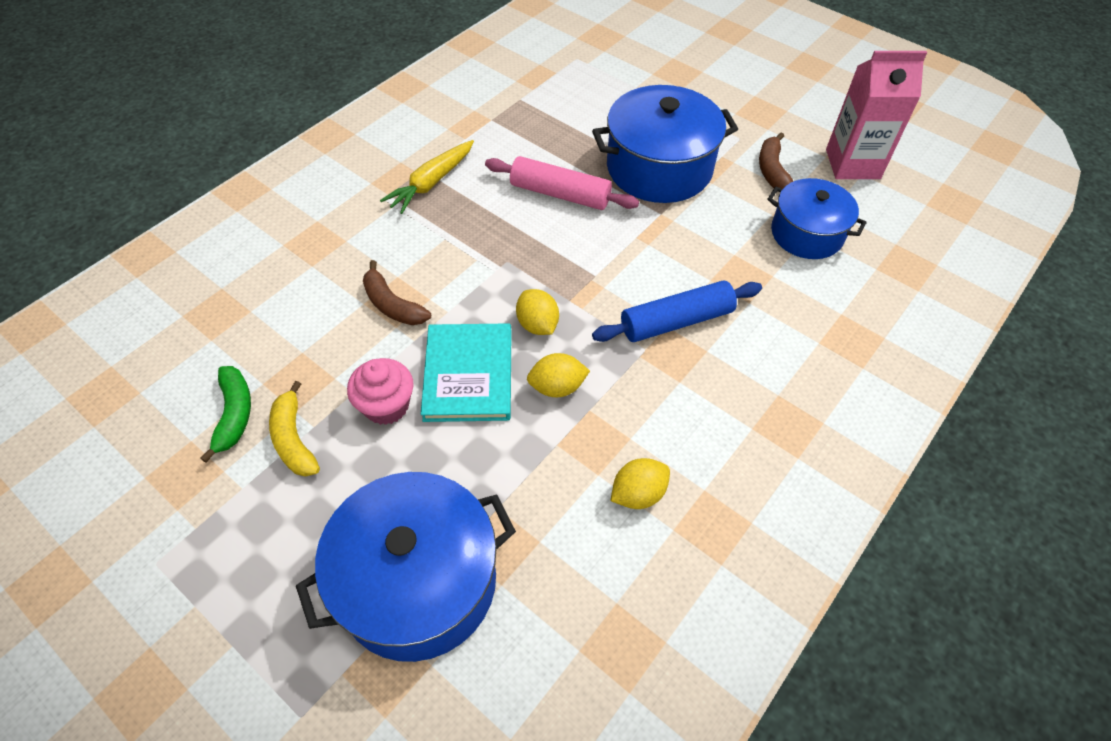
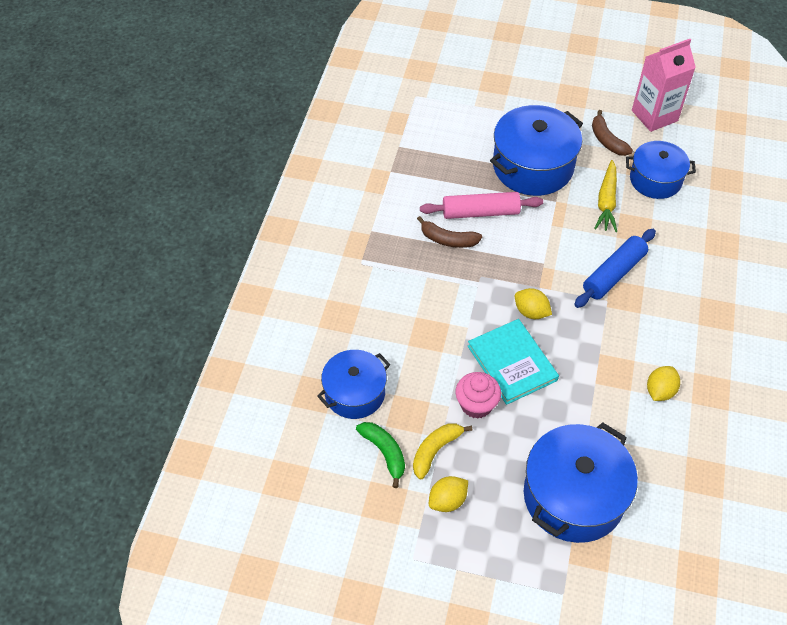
camera: 25 degrees left, 0 degrees up
(260, 332) = (355, 393): none -> blue pot
(294, 439) = (435, 450): yellow banana -> yellow banana turned 90 degrees clockwise
(392, 305) = (428, 338): brown banana -> brown banana (448, 240)
(431, 183) = (386, 238): yellow carrot -> yellow carrot (606, 202)
(557, 387) = (571, 347): yellow lemon -> yellow lemon (447, 501)

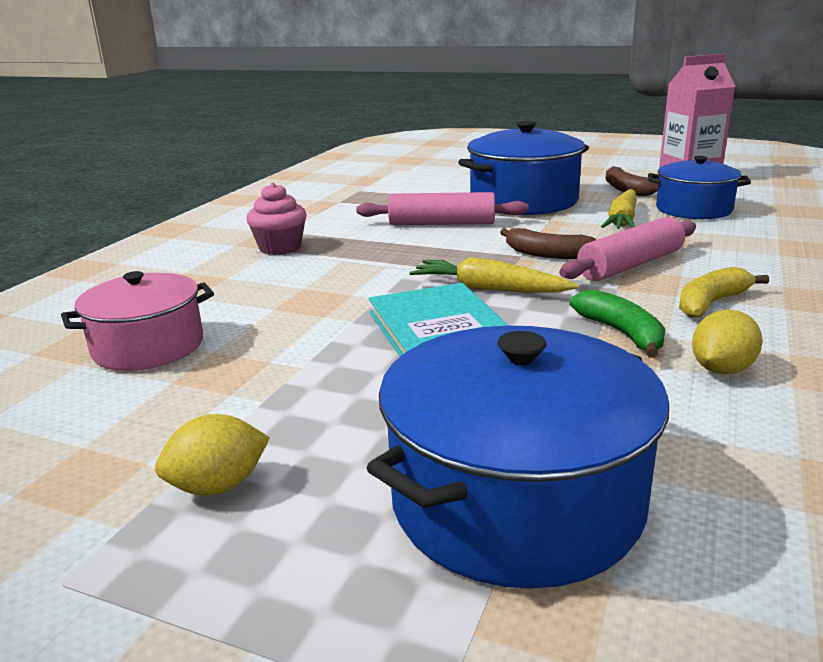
camera: 10 degrees right, 30 degrees down
(355, 393) = (148, 347): blue pot -> pink pot
(384, 453) = (141, 412): green banana -> green banana (622, 333)
(435, 450) = (241, 415): yellow banana -> yellow banana (711, 303)
(448, 240) = (387, 238): brown banana -> brown banana (546, 254)
(476, 404) = (353, 368): pink cupcake -> pink cupcake (280, 248)
(531, 312) = (488, 289): yellow lemon -> yellow carrot
(614, 274) = (631, 265): blue rolling pin -> pink rolling pin

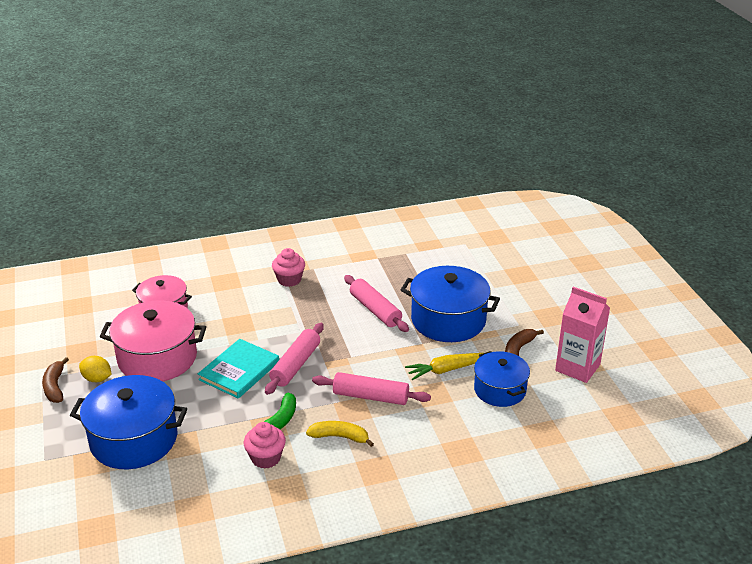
camera: 50 degrees right, 10 degrees up
(276, 392) = (157, 358): none -> pink pot
(488, 289) = (296, 365): yellow carrot -> pink rolling pin
(546, 254) = (361, 364): brown banana -> brown banana (55, 386)
(721, 369) = (266, 458): yellow lemon -> pink cupcake

